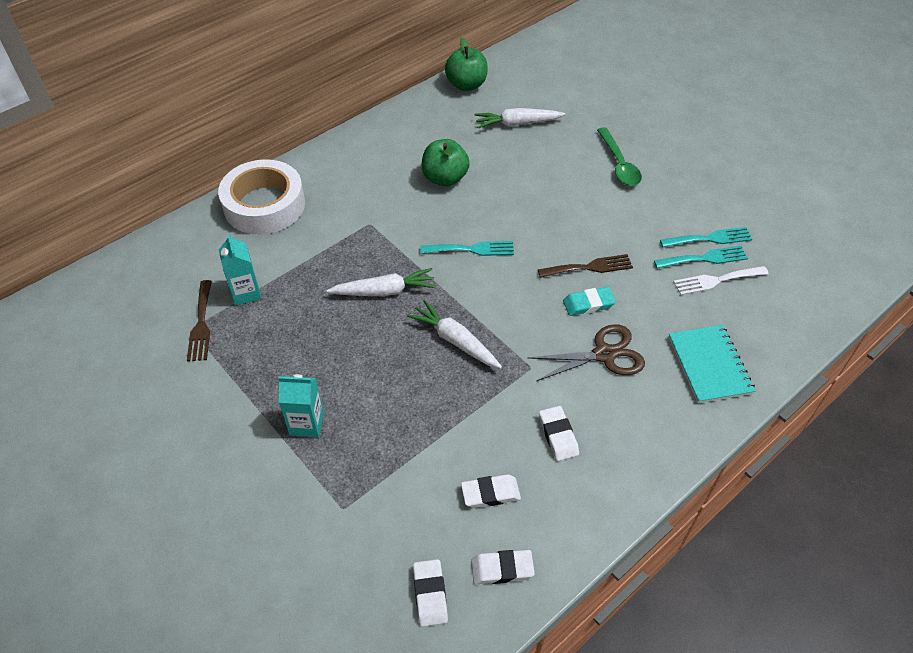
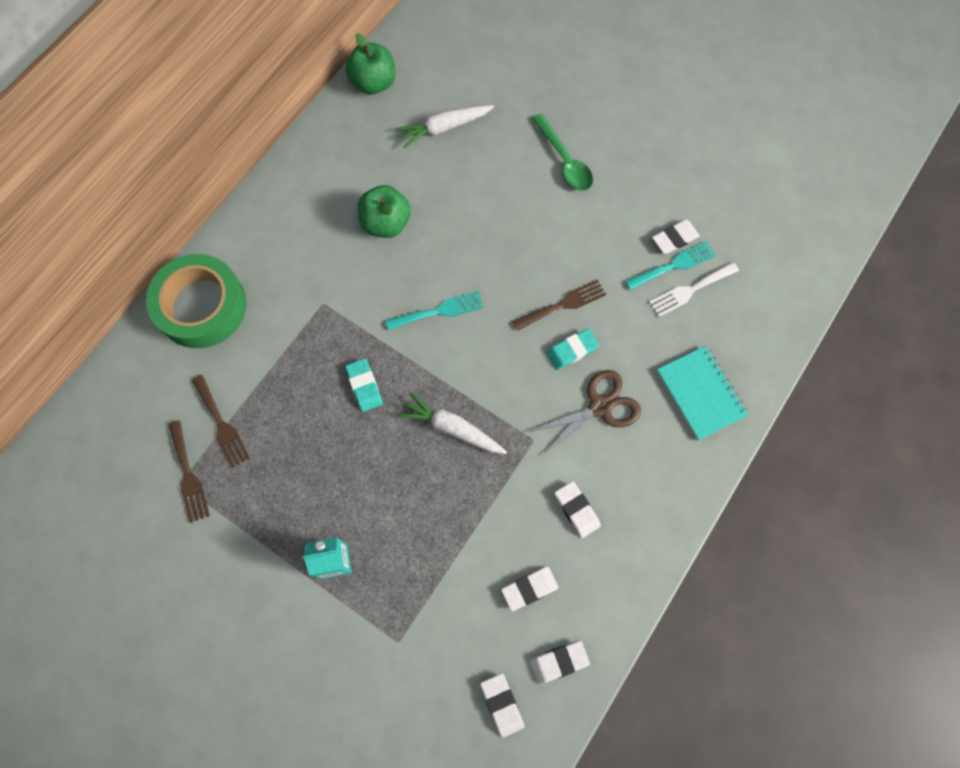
camera: 15 degrees left, 20 degrees up
(246, 292) = (221, 424): turquoise carton -> brown fork
(264, 205) = (202, 306): white tape -> green tape
(384, 291) = (364, 386): white carrot -> turquoise eraser
(710, 238) = (674, 238): turquoise fork -> white eraser

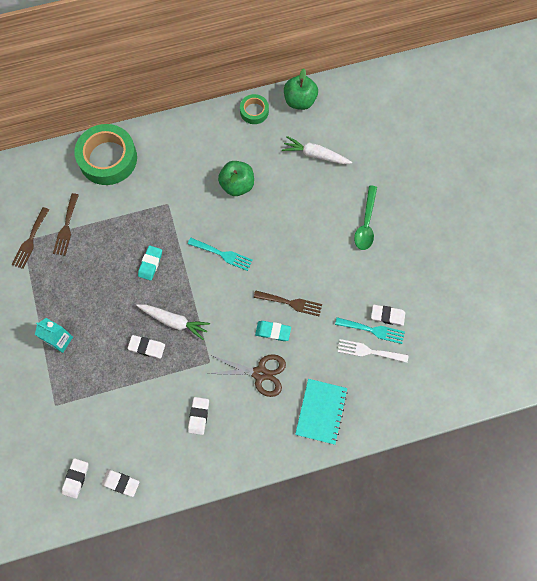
camera: 40 degrees right, 0 degrees up
(332, 130) = (254, 111): none -> green tape
(452, 428) = (174, 321): white carrot -> white carrot turned 135 degrees clockwise
(529, 588) = (139, 434): white eraser -> white eraser (147, 347)

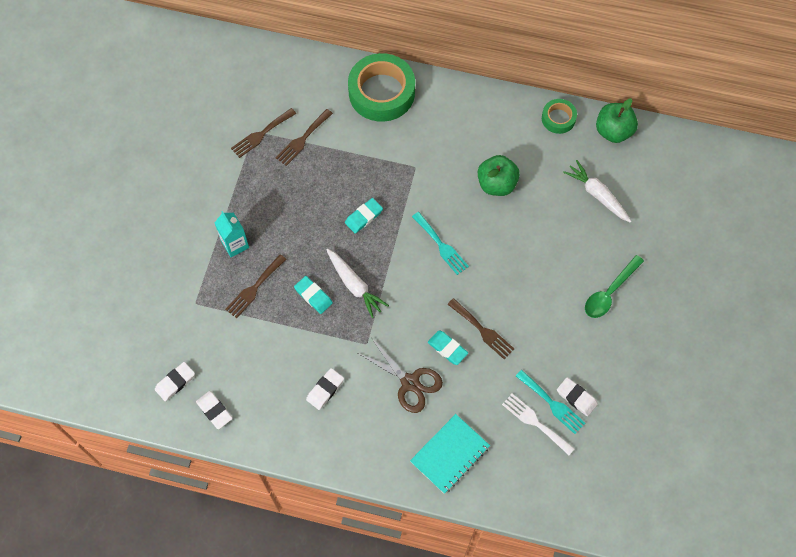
camera: 30 degrees right, 5 degrees down
(96, 367) = (254, 288): none -> brown fork
(147, 347) = (313, 296): white eraser -> turquoise eraser

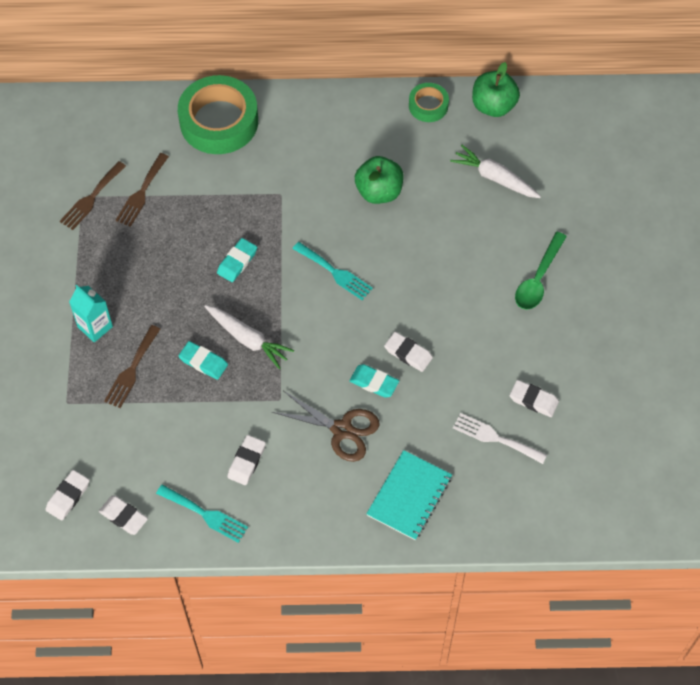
camera: 15 degrees left, 5 degrees down
(482, 330) = (408, 353): brown fork -> white eraser
(552, 403) = (508, 413): turquoise fork -> turquoise fork (205, 514)

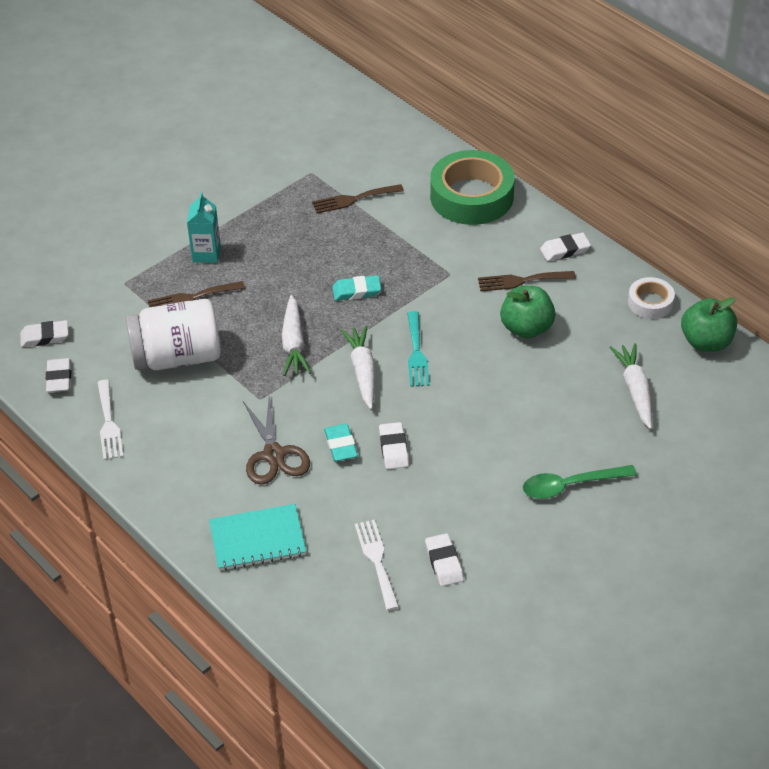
camera: 50 degrees right, 15 degrees down
(91, 198) = (315, 177): brown fork -> brown fork (521, 281)
(184, 422) = (177, 357): none -> white jar
(203, 362) = (243, 332): turquoise eraser -> none
(205, 514) = (109, 424): turquoise fork -> white fork
(246, 461) = (182, 416): white eraser -> white eraser (565, 250)
(319, 318) = (362, 371): none -> white carrot
(428, 106) = (650, 302): green tape -> white tape

